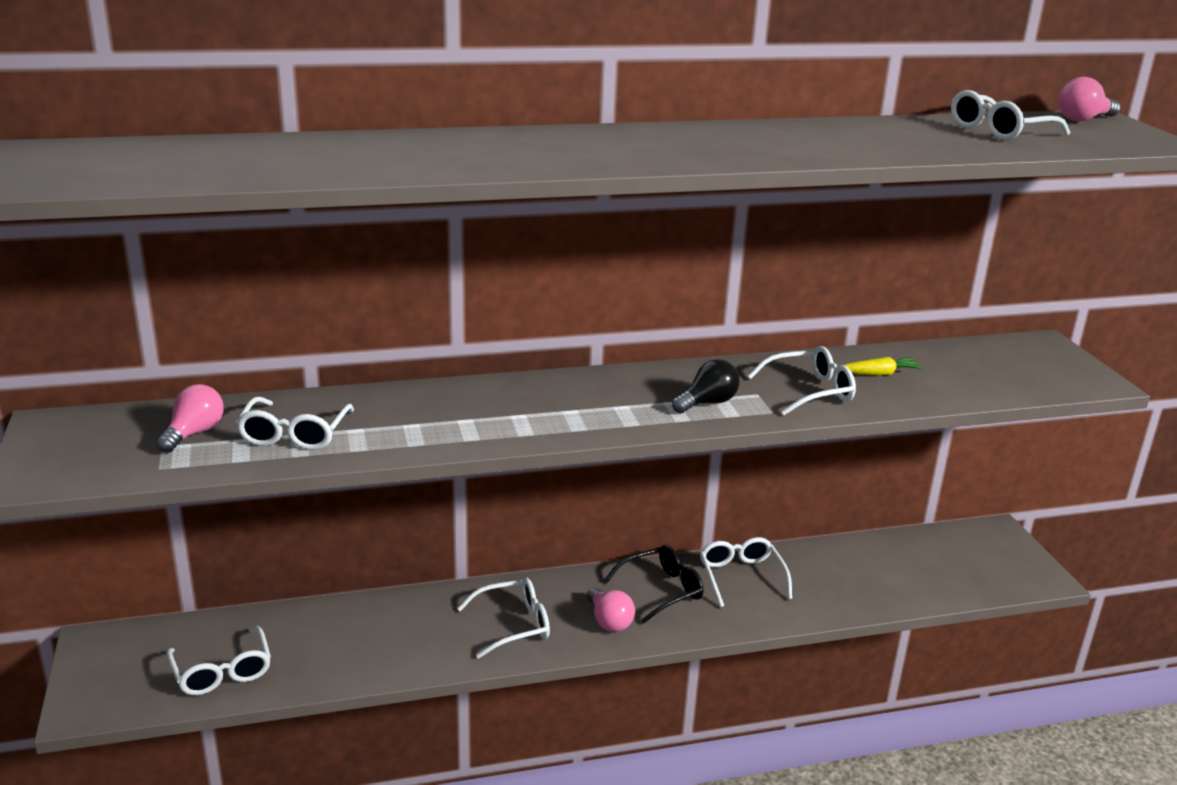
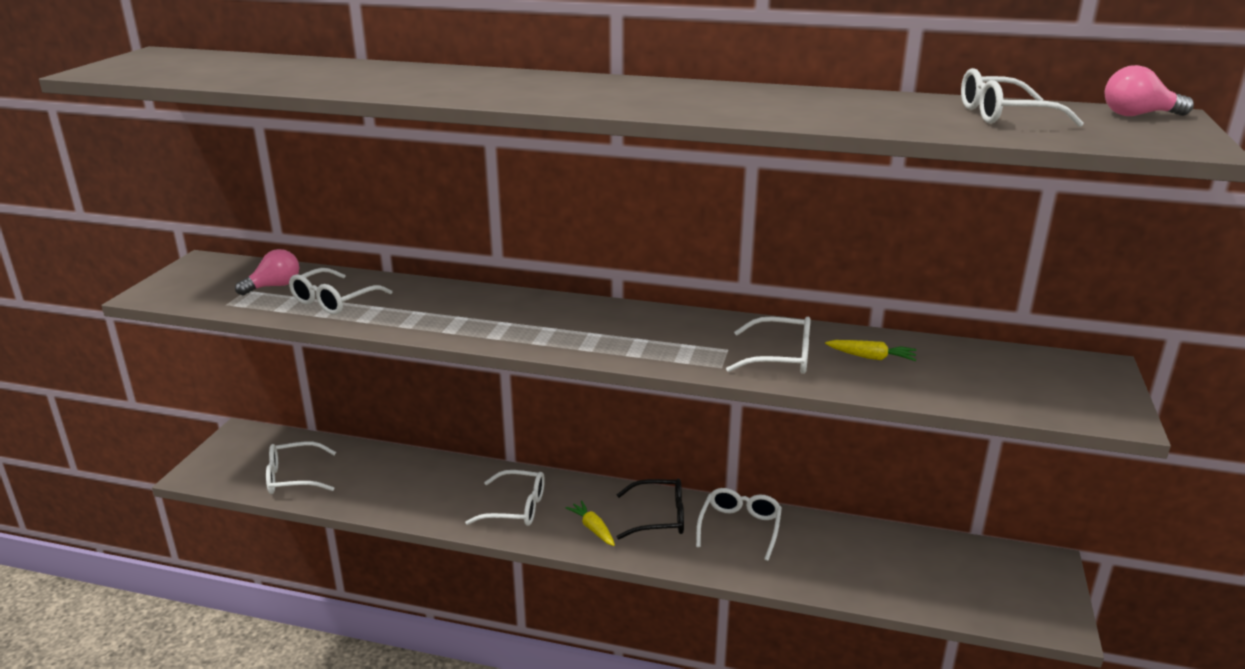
camera: 30 degrees right, 0 degrees up
(222, 671) = (293, 477): white glasses -> white glasses turned 75 degrees clockwise
(609, 621) = (592, 528): pink light bulb -> yellow carrot
(707, 403) = (672, 347): black light bulb -> none

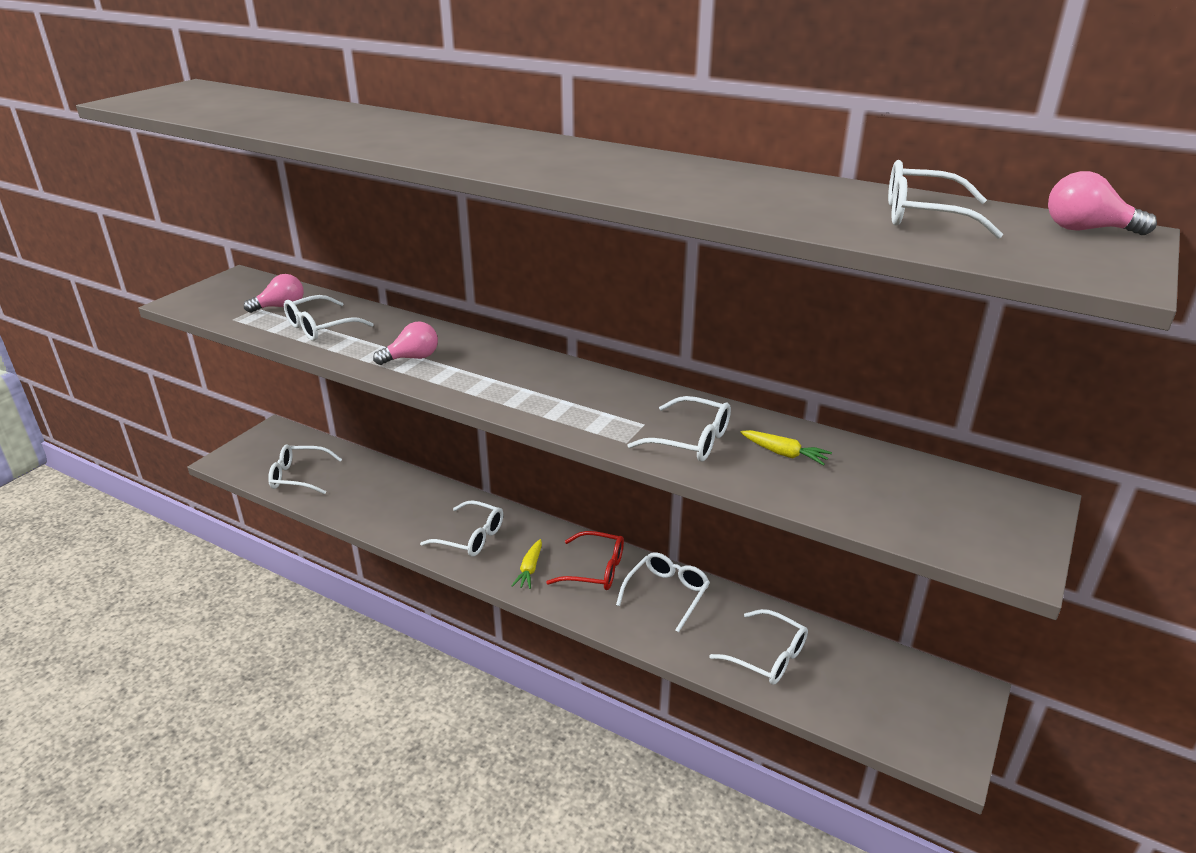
camera: 15 degrees right, 5 degrees up
(455, 318) = (412, 358): none -> pink light bulb
(592, 528) = (529, 569): yellow carrot -> yellow carrot turned 150 degrees counterclockwise
(659, 517) = (595, 570): black glasses -> red glasses
(860, 567) = (767, 656): none -> white glasses

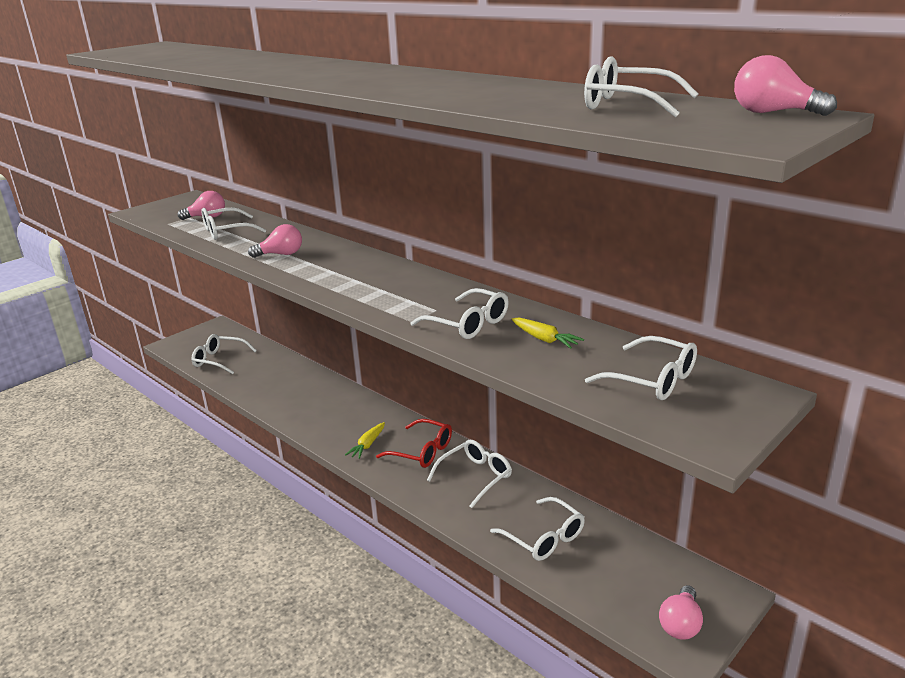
camera: 15 degrees right, 5 degrees down
(471, 537) = (331, 416): white glasses -> white glasses (652, 380)
(937, 733) = (680, 624): none -> pink light bulb

